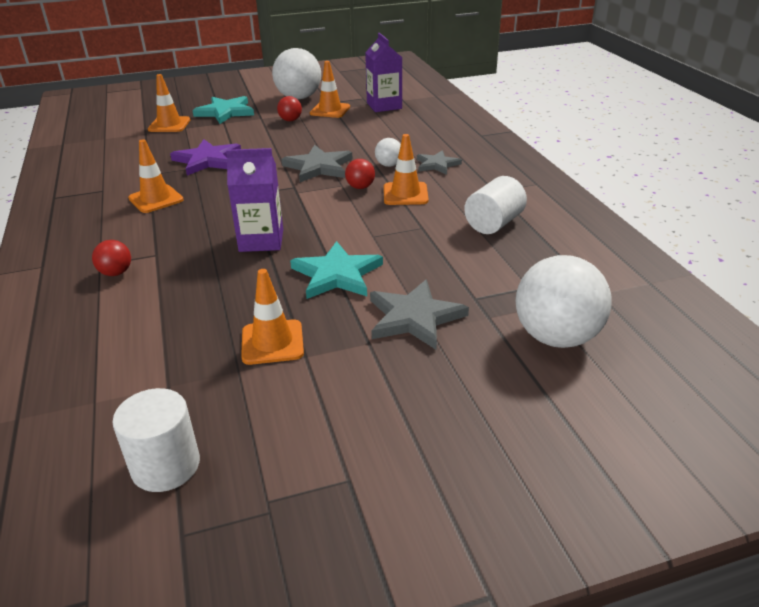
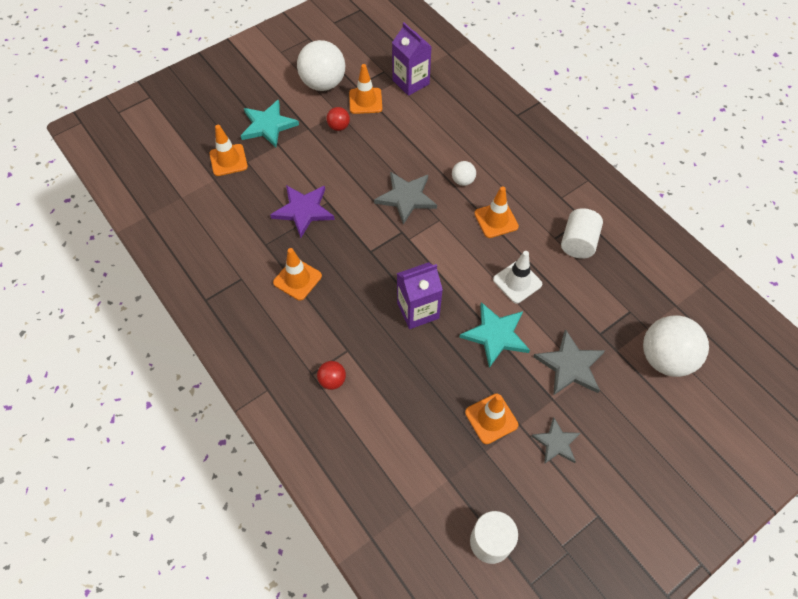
camera: 20 degrees left, 25 degrees up
(360, 187) = (456, 219): red ball -> none
(396, 239) = (517, 282): none -> white traffic cone
(437, 165) = (501, 171): grey star -> grey star (556, 443)

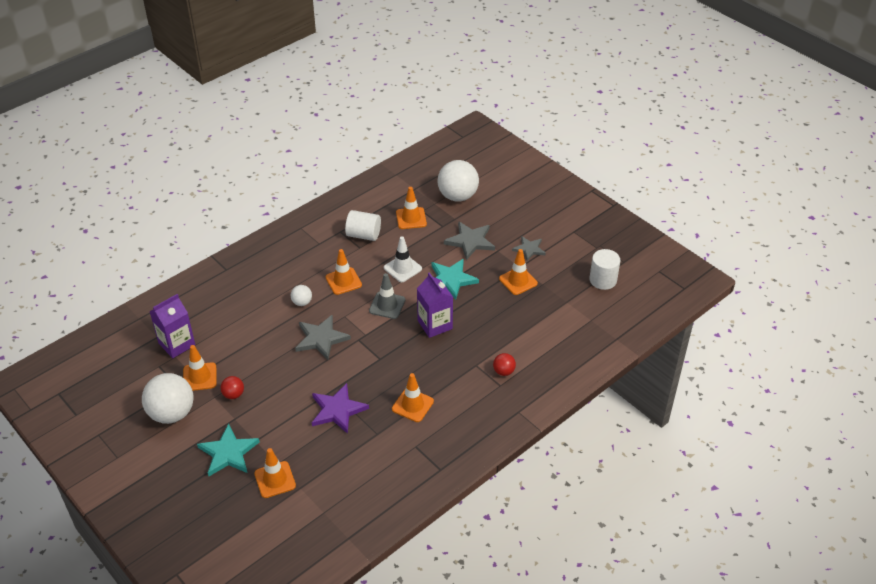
camera: 95 degrees left, 15 degrees down
(453, 262) = (387, 305): none -> grey traffic cone
(613, 297) = (411, 218): none -> orange traffic cone

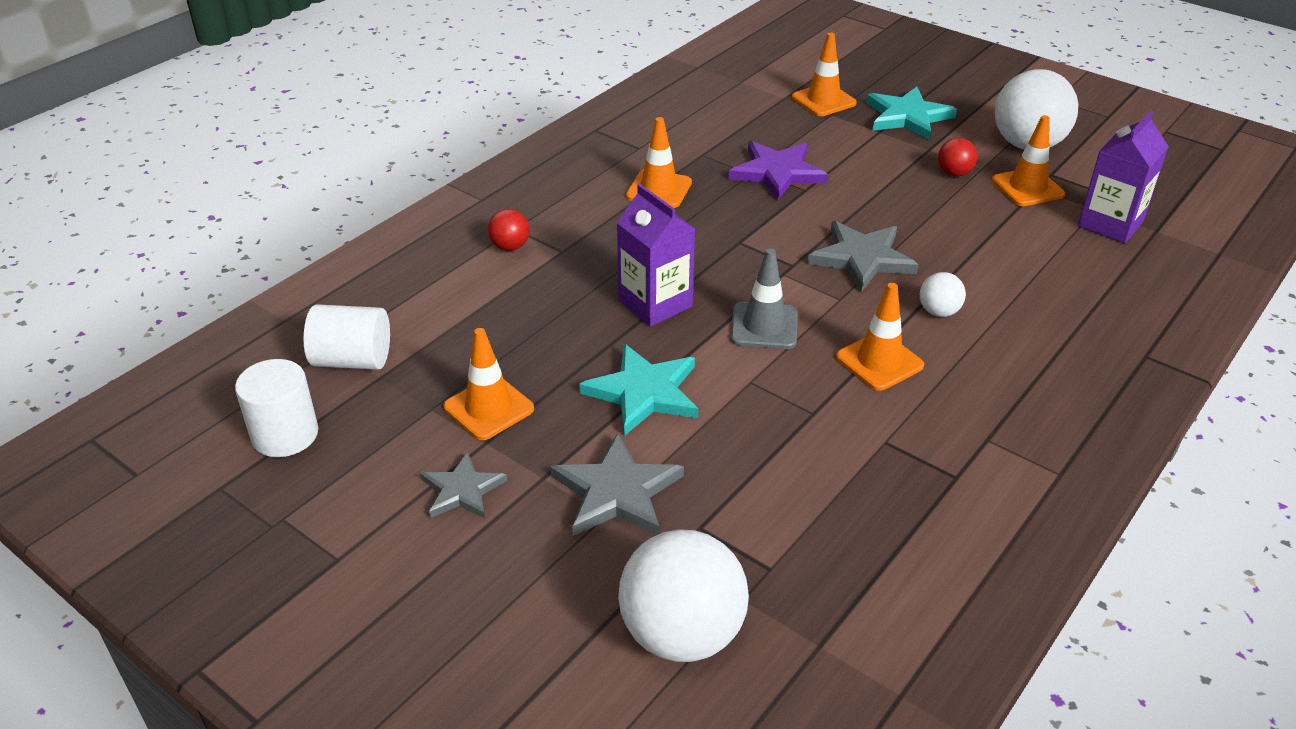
camera: 170 degrees right, 5 degrees down
(363, 235) = (893, 474): white cylinder -> white cylinder (352, 360)
(402, 268) = (761, 404): white traffic cone -> none
(411, 218) = (792, 539): orange traffic cone -> none

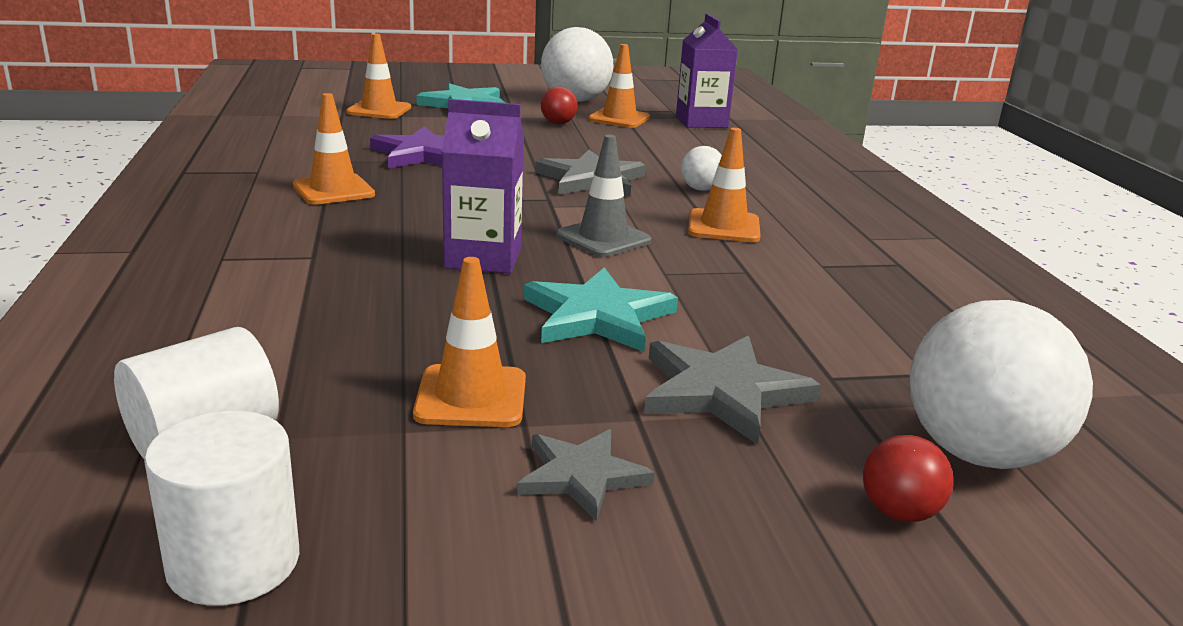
camera: 50 degrees left, 15 degrees down
(510, 247) = (243, 272): red ball -> red ball (899, 512)

